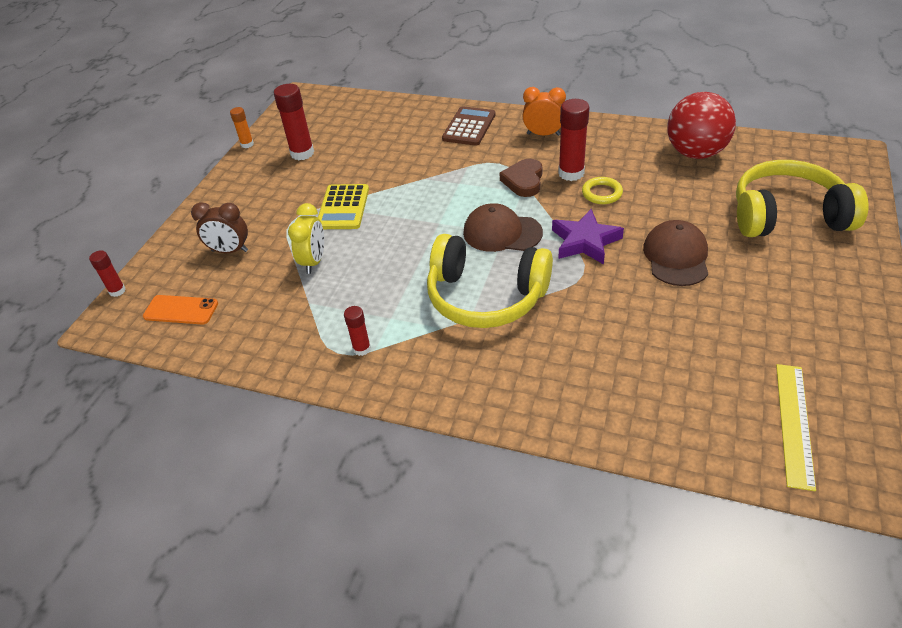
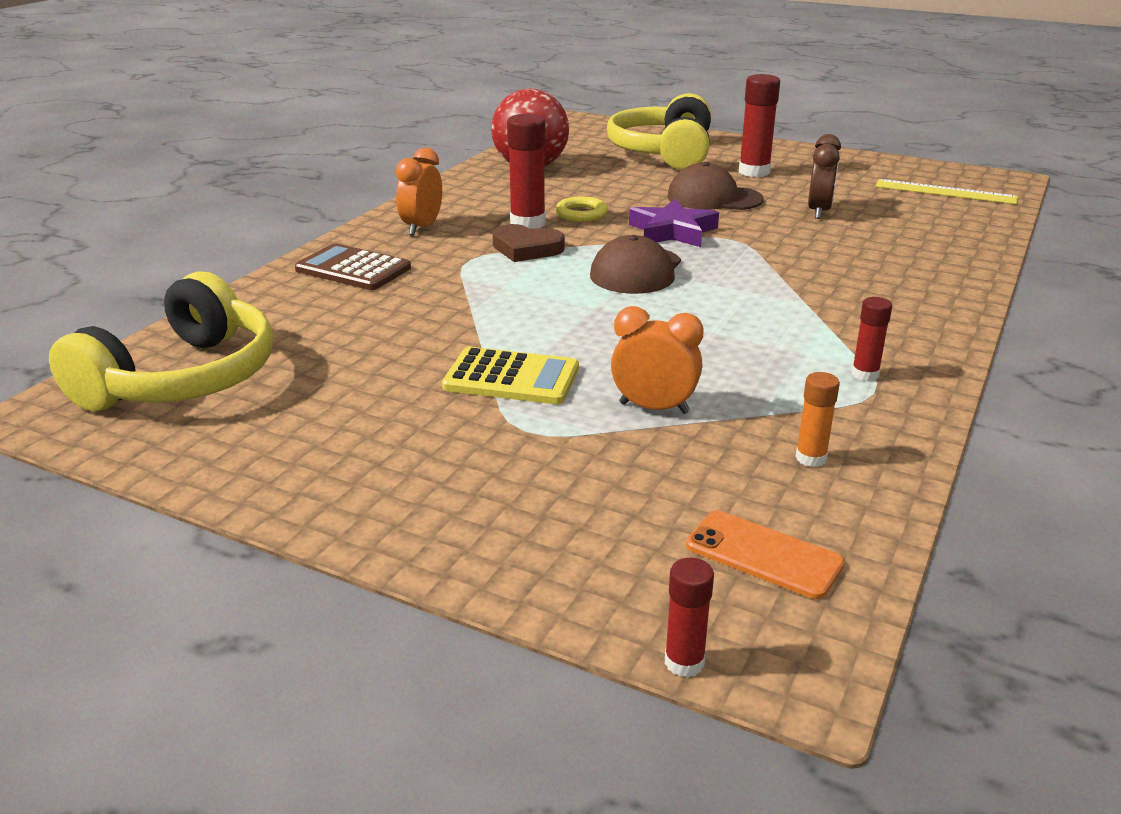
camera: 85 degrees left, 15 degrees down
(181, 310) = (763, 555): orange phone -> orange phone turned 75 degrees counterclockwise
(230, 251) = (590, 499): brown clock -> brown clock (819, 211)
(247, 144) = (186, 486): orange glue stick -> orange glue stick (811, 458)
(302, 153) = (294, 415): red glue stick -> red glue stick (754, 172)
(314, 261) = (654, 408): yellow clock -> orange clock
(486, 297) = (765, 290): yellow headphones -> yellow headphones (183, 378)

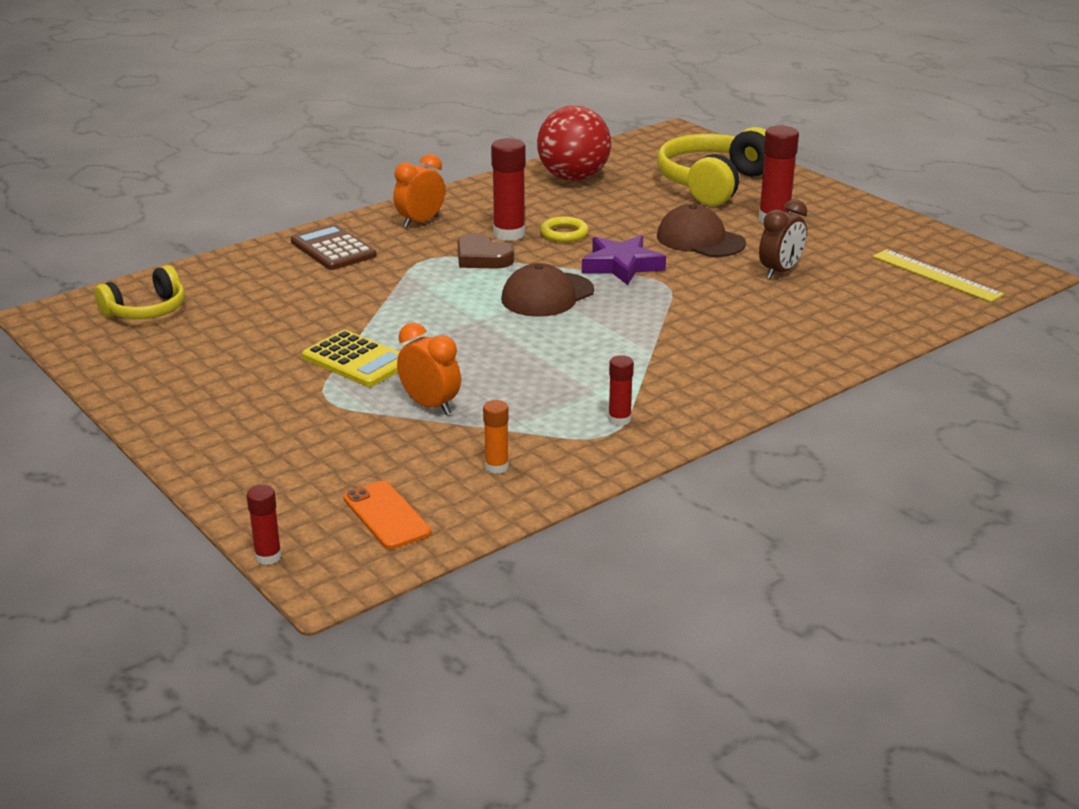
camera: 25 degrees right, 0 degrees up
(183, 378) = (146, 310): yellow headphones -> yellow headphones, size x0.58

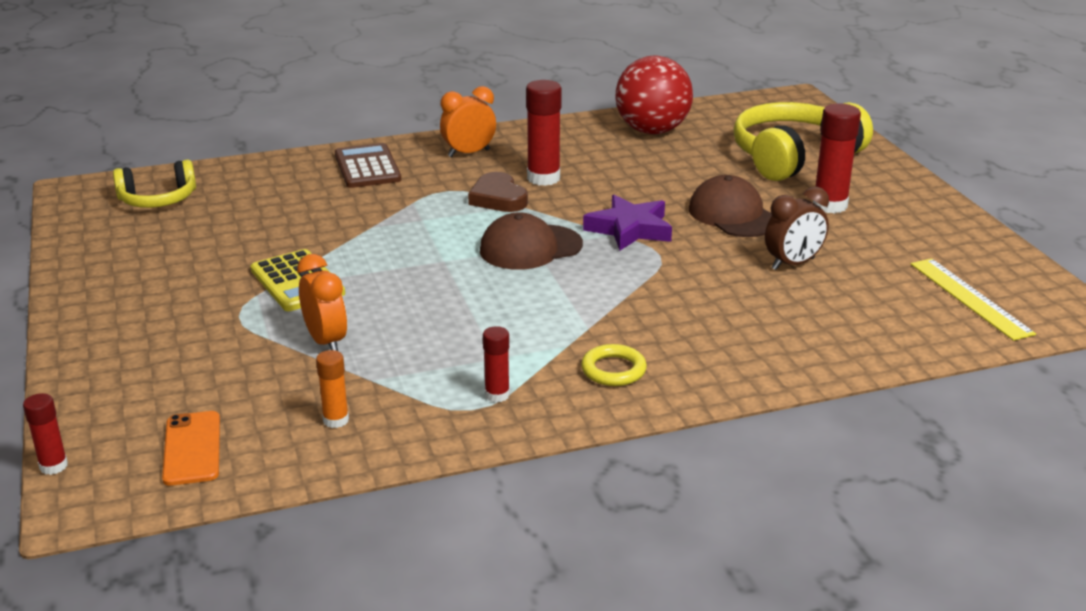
camera: 20 degrees right, 0 degrees up
(564, 233) = (598, 186): yellow ring -> yellow ring (613, 370)

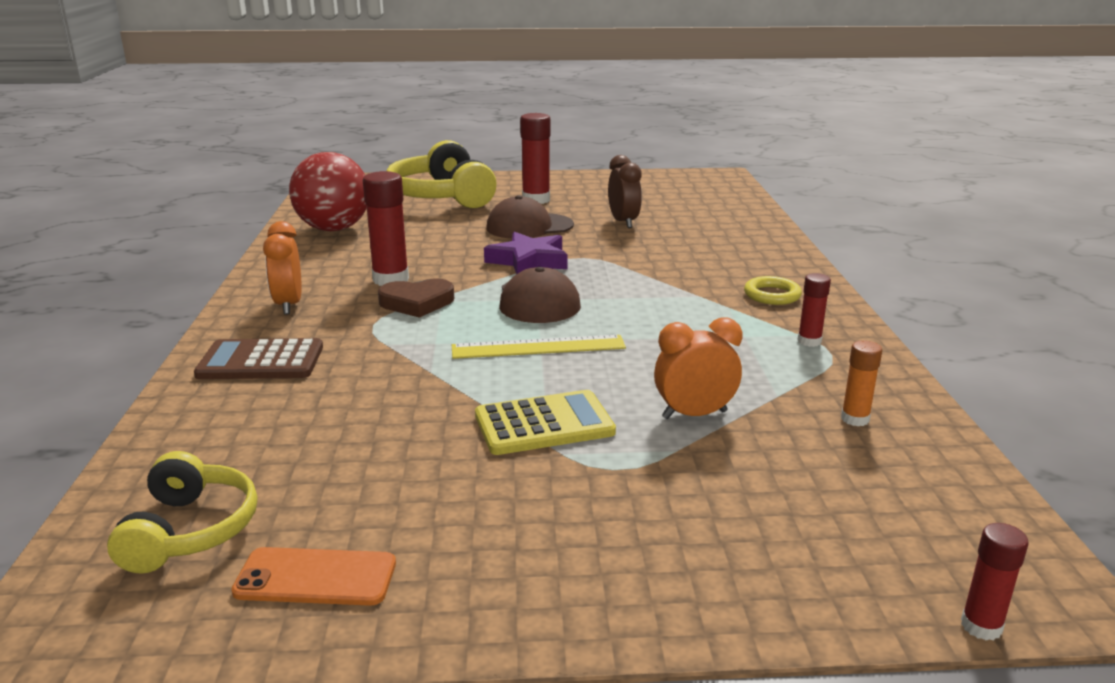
camera: 75 degrees left, 5 degrees down
(192, 448) = (920, 510): orange phone -> orange phone (316, 577)
(970, 298) = (693, 191): yellow ruler -> yellow ruler (538, 347)

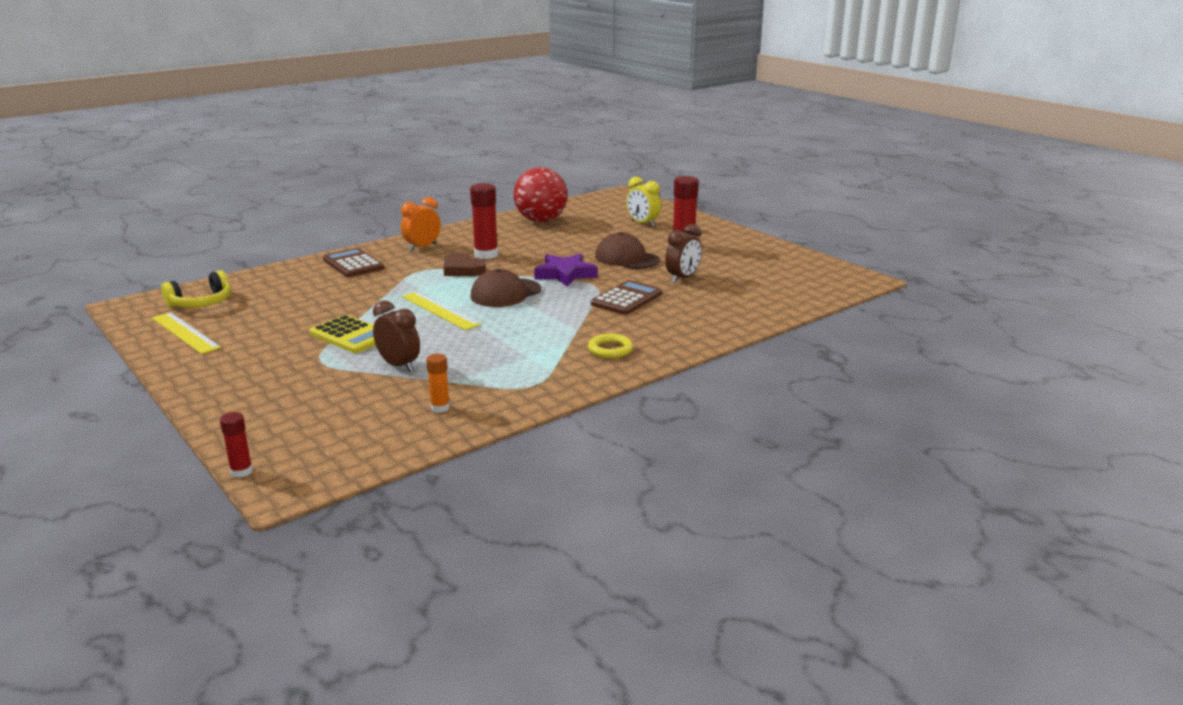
camera: 55 degrees right, 0 degrees up
(316, 577) = (185, 333): orange phone -> yellow ruler
(442, 196) = (642, 224): yellow headphones -> yellow clock
(643, 255) = (626, 299): none -> brown calculator
(694, 414) = (399, 365): orange clock -> brown clock
(809, 341) = (543, 375): red glue stick -> none

